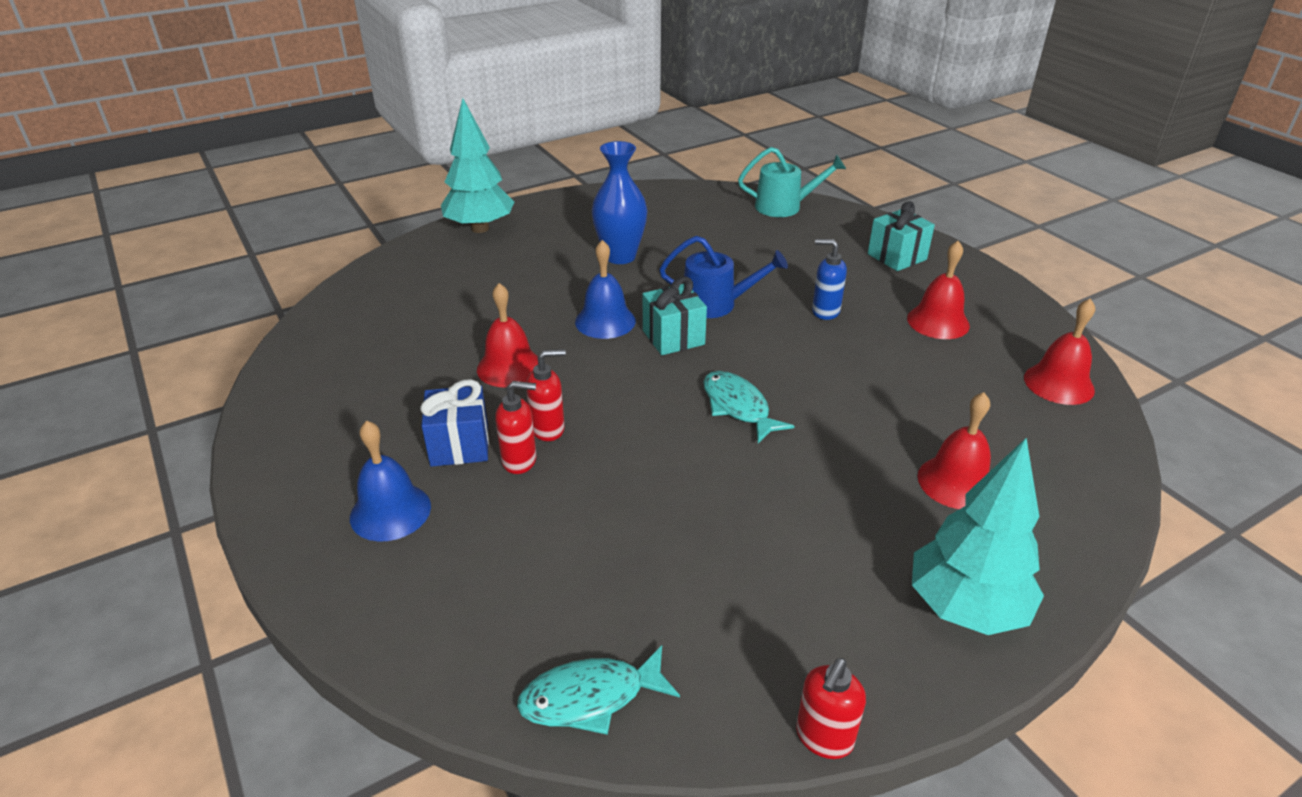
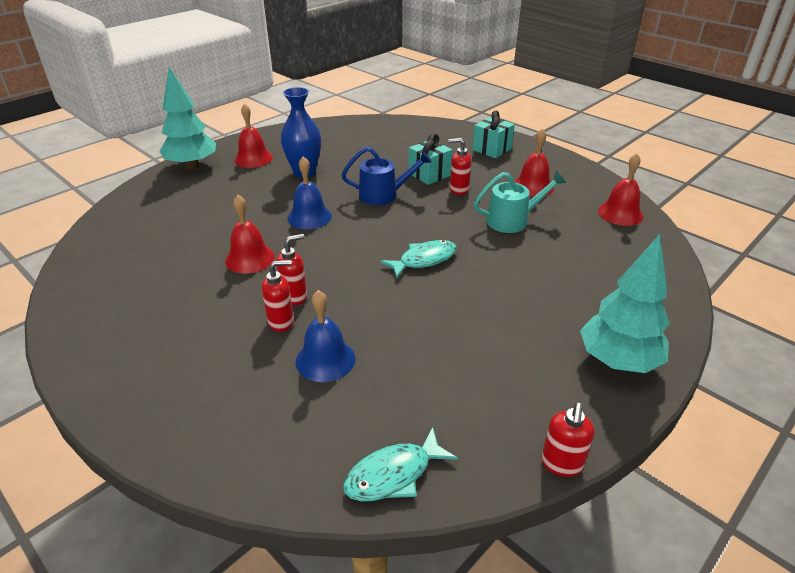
camera: 15 degrees left, 0 degrees up
(390, 511) = (194, 375): blue bell -> blue bell (325, 359)
(459, 445) = (231, 319): blue gift -> none
(673, 337) = (362, 221): turquoise gift -> turquoise gift (429, 174)
(738, 407) = (424, 260): turquoise fish -> turquoise fish turned 105 degrees clockwise
(784, 206) = (406, 126): turquoise watering can -> turquoise watering can (512, 220)
(825, 311) = (458, 190): blue soap dispenser -> red soap dispenser
(956, 482) = (582, 284): red bell -> red bell (253, 158)

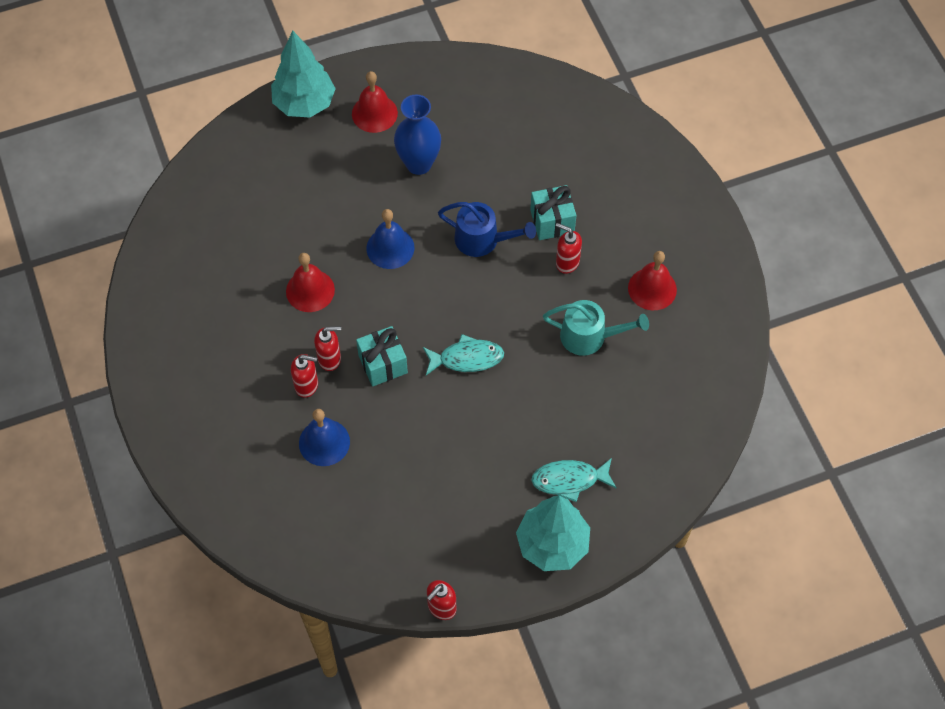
camera: 25 degrees right, 25 degrees up
(394, 474) = (324, 564): turquoise fish -> turquoise fish (569, 480)
(492, 149) = (655, 199): turquoise gift -> turquoise gift (383, 364)
(620, 213) = (710, 371): red bell -> none

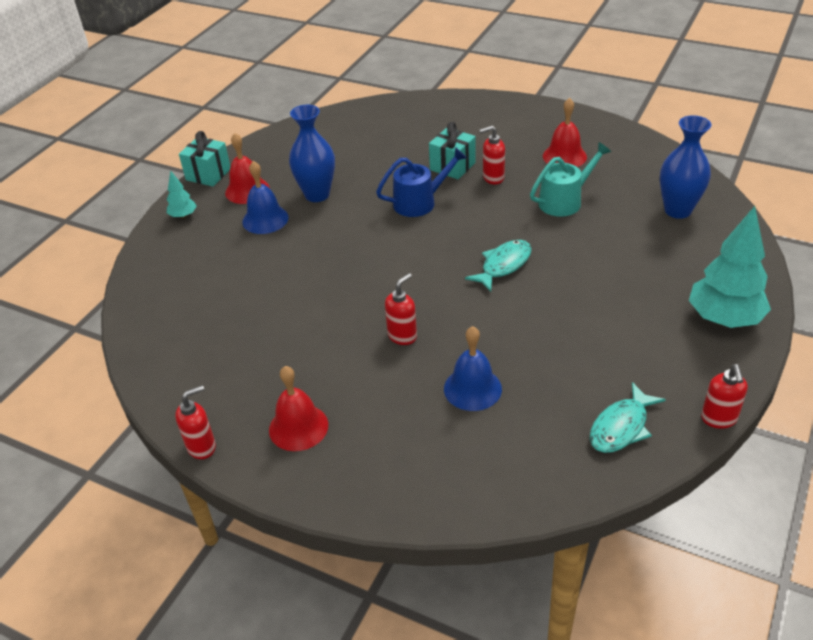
camera: 40 degrees left, 20 degrees down
(304, 104) = (183, 216): turquoise tree -> turquoise tree, size x0.47
(307, 385) = (407, 364): red soap dispenser -> red soap dispenser (202, 447)
(310, 290) = (329, 308): red bell -> red bell (298, 427)
(383, 364) = (448, 310): turquoise gift -> turquoise gift (208, 174)
(390, 248) = (359, 246): blue bell -> blue bell (265, 219)
(569, 480) = (674, 277): turquoise fish -> turquoise fish (621, 427)
(660, 424) = (677, 210): none -> blue vase

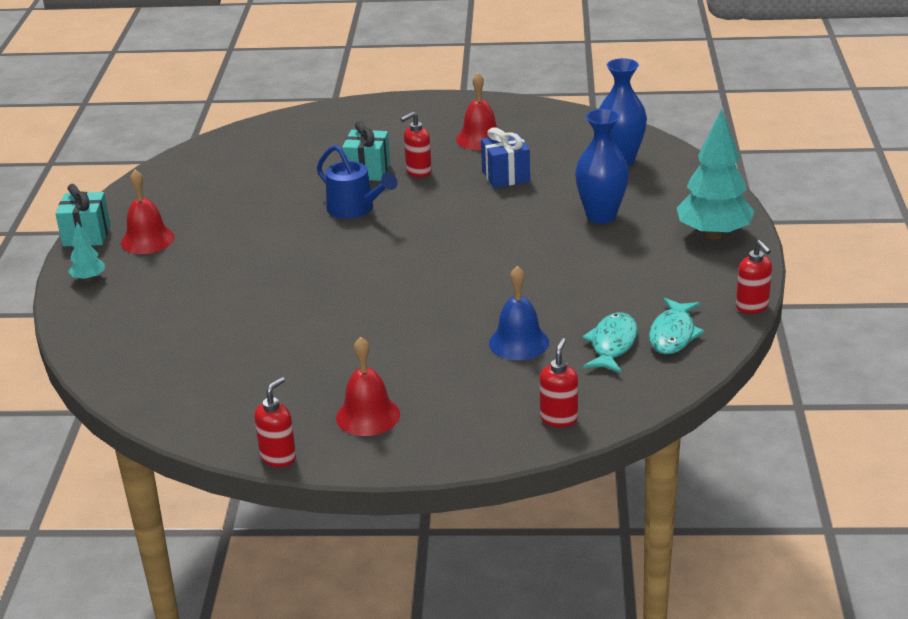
camera: 25 degrees left, 10 degrees down
(265, 219) = (191, 260): blue bell -> none
(317, 195) = (234, 226): blue vase -> blue vase (601, 216)
(402, 336) = (420, 320): red soap dispenser -> red soap dispenser (559, 418)
(419, 202) = (355, 209): blue watering can -> blue watering can turned 90 degrees clockwise
(503, 265) = (481, 241): turquoise fish -> turquoise fish (612, 344)
(564, 201) = (505, 176): turquoise watering can -> blue gift

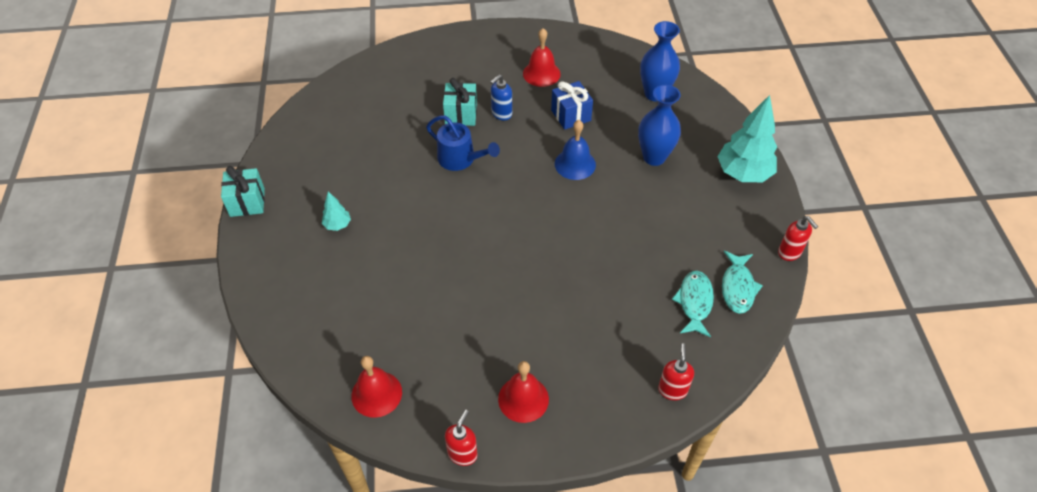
camera: 10 degrees left, 20 degrees up
(89, 279) = (260, 254): turquoise tree -> turquoise tree (337, 225)
(147, 240) = (299, 205): red bell -> red bell (376, 394)
(418, 172) = (501, 114): red soap dispenser -> blue soap dispenser
(519, 342) = (622, 305): blue bell -> blue bell (575, 164)

